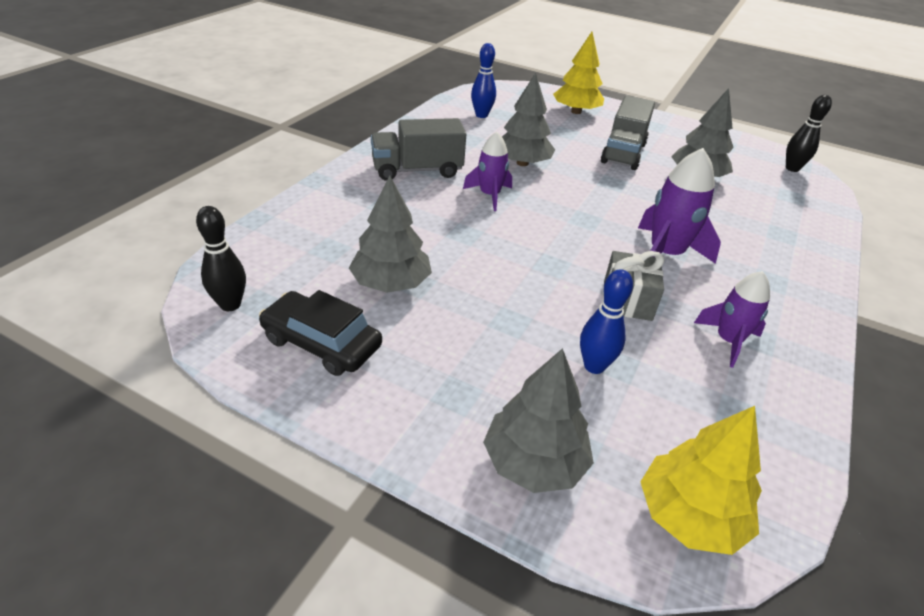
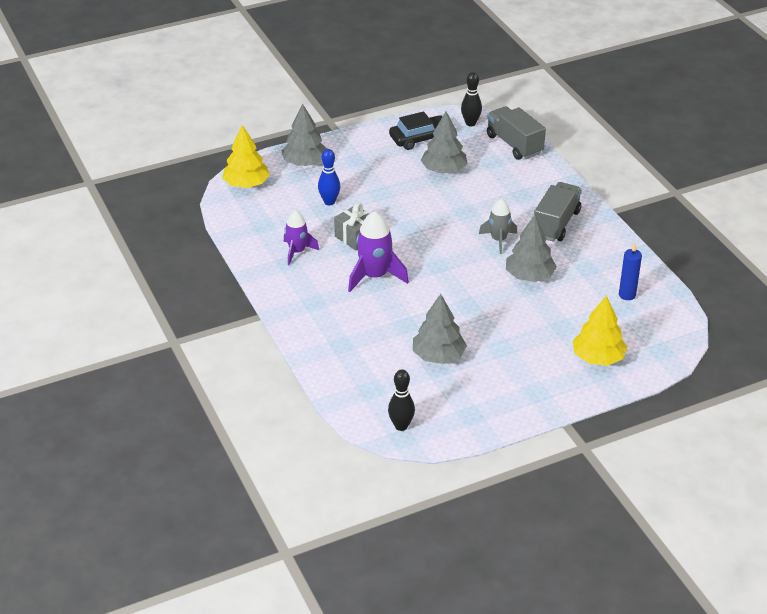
camera: 130 degrees right, 0 degrees up
(481, 115) = (627, 295): blue bowling pin -> blue candle
(489, 195) = (498, 240): purple rocket -> grey rocket
(623, 153) = (503, 339): grey truck -> grey truck (514, 144)

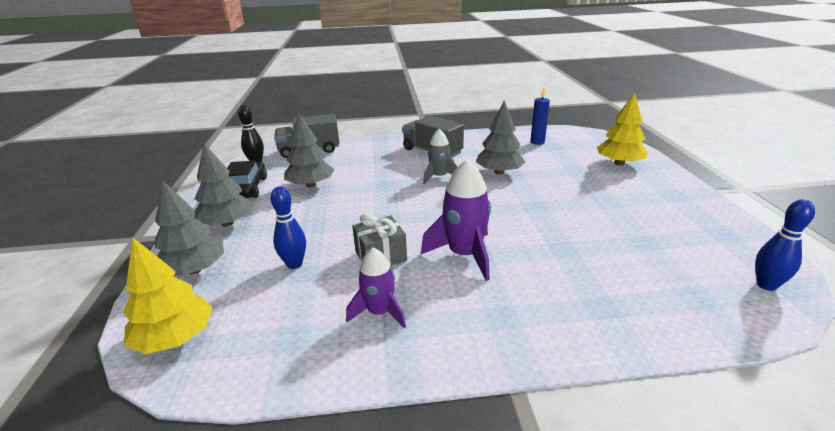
camera: 70 degrees left, 10 degrees down
(401, 426) = (766, 285): black bowling pin -> blue bowling pin
(438, 356) = (622, 237): grey tree -> grey tree (227, 223)

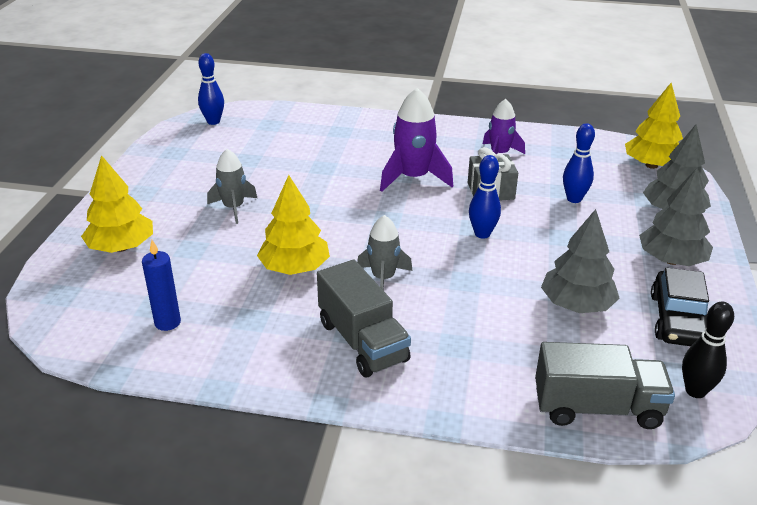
camera: 165 degrees left, 5 degrees up
(380, 215) = (482, 234): none -> blue bowling pin
(499, 172) = (295, 268): grey tree -> yellow tree
(588, 197) = (234, 208): none -> grey rocket

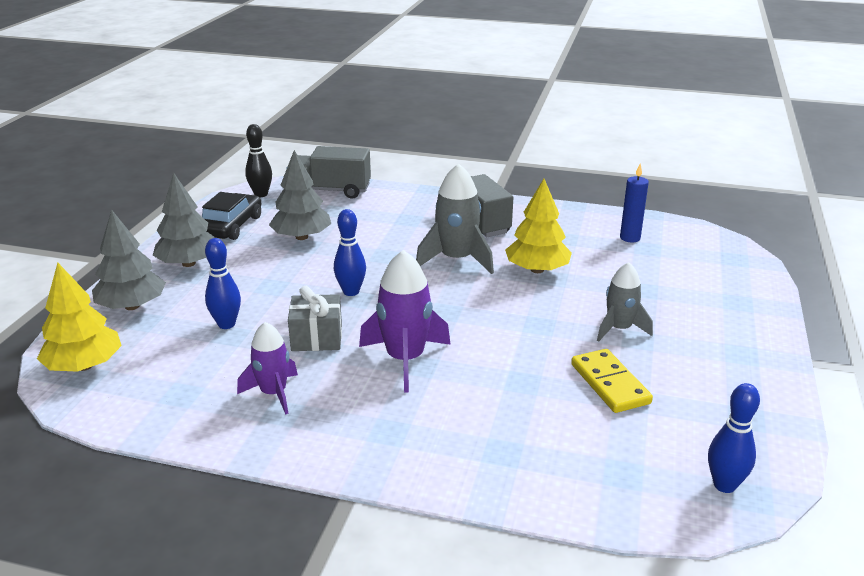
camera: 175 degrees left, 5 degrees down
(121, 247) = (713, 293): yellow tree -> none
(259, 168) = (610, 384): none -> yellow domino
(383, 278) = (456, 259): grey rocket -> grey rocket, size x1.54

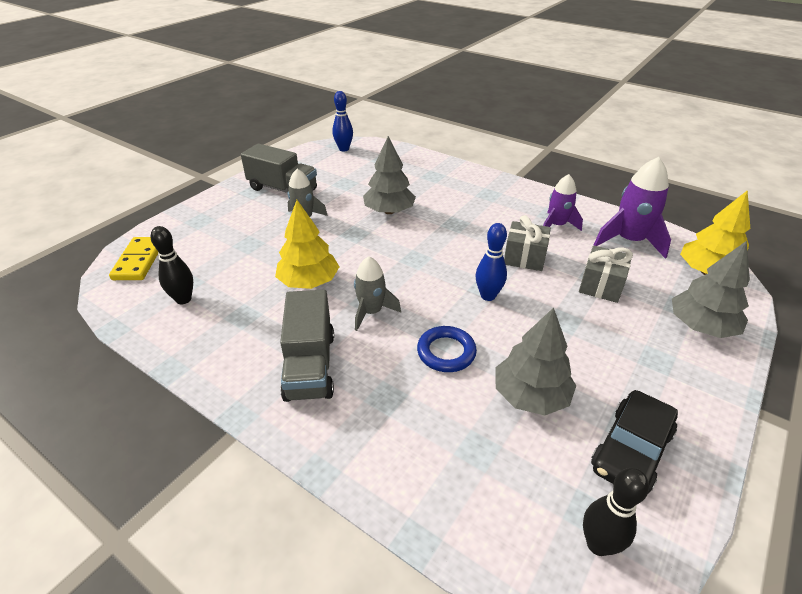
camera: 160 degrees left, 10 degrees up
(189, 263) = (666, 379): grey tree -> grey tree (389, 211)
(226, 324) = (601, 286): blue bowling pin -> grey gift
(330, 190) = (474, 519): grey truck -> grey truck (283, 189)
(375, 247) = (446, 352): none -> blue ring
(405, 359) = (463, 229): purple rocket -> purple rocket (629, 241)
(456, 259) = (371, 312): grey rocket -> grey rocket, size x0.65
(610, 384) = (348, 192): yellow domino -> yellow domino (139, 261)
(630, 238) = (183, 299): blue candle -> black bowling pin

